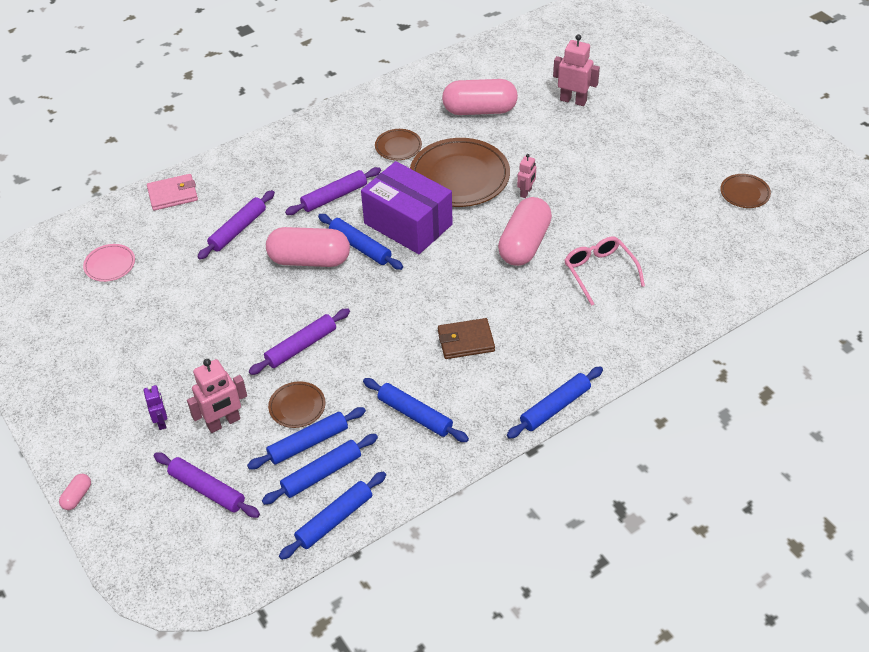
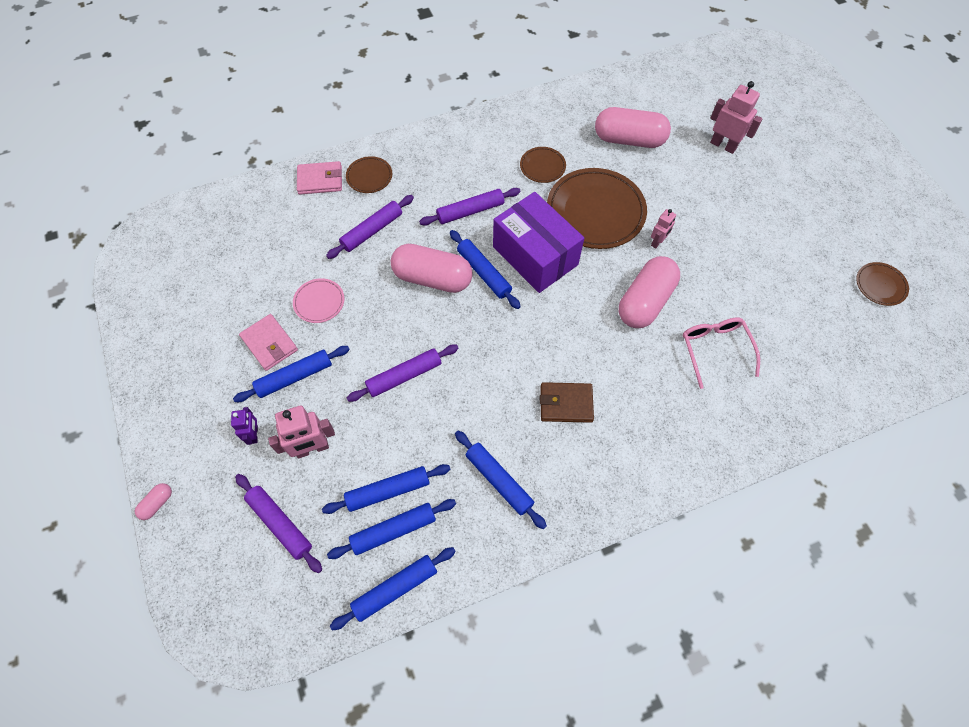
camera: 10 degrees right, 15 degrees up
(110, 265) = (246, 246): pink plate -> pink plate (319, 302)
(157, 343) = (269, 344): none -> pink wallet
(297, 407) = (386, 445): brown plate -> brown plate (369, 177)
(555, 407) = (641, 502): blue rolling pin -> blue rolling pin (294, 377)

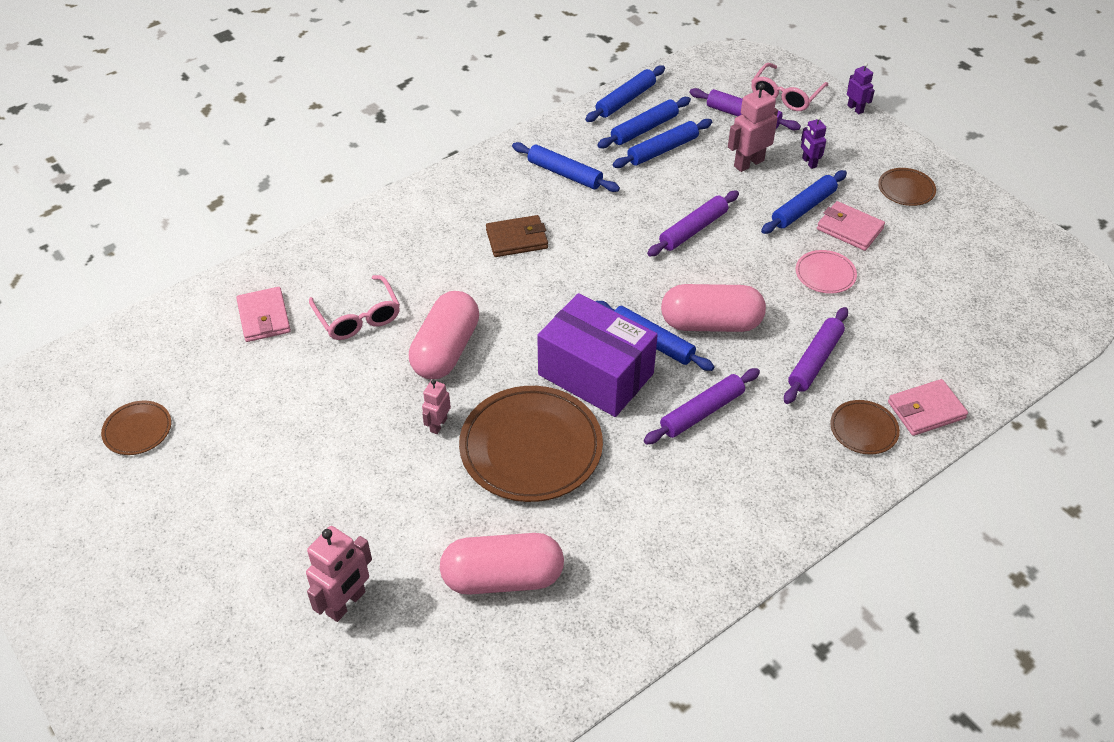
camera: 165 degrees right, 15 degrees down
(157, 503) = (855, 109): pink capsule -> purple robot
(216, 547) = (785, 95): none -> pink glasses
(542, 167) = (626, 500): brown plate -> brown plate (906, 189)
(723, 145) = (346, 603): pink robot -> pink robot turned 75 degrees counterclockwise
(796, 368) = (264, 317): none -> pink wallet

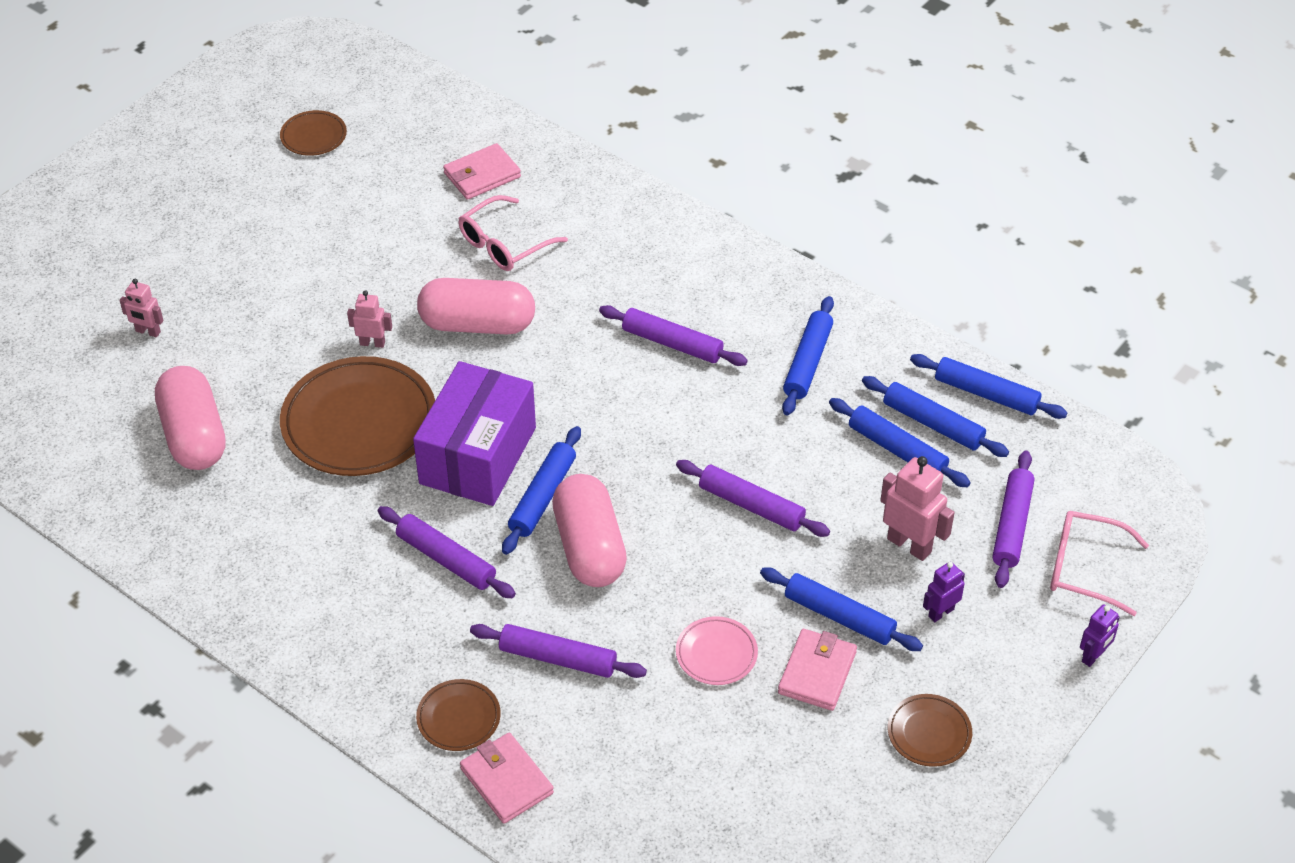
camera: 75 degrees right, 0 degrees up
(346, 603) = (148, 332): pink robot -> pink robot, size x0.59
(517, 239) = (672, 343): brown wallet -> purple rolling pin

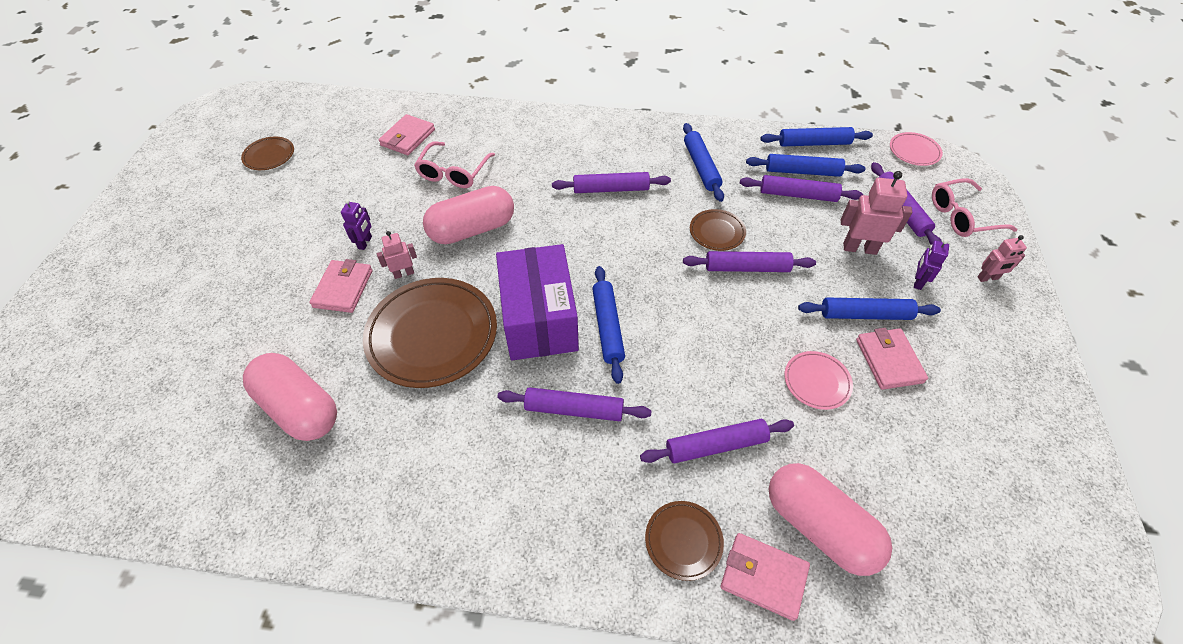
camera: 30 degrees left, 5 degrees up
(148, 332) = (210, 341): pink robot -> pink robot (988, 278)
(302, 332) = (343, 288): none -> pink wallet
(589, 547) = (669, 348): pink capsule -> pink capsule (819, 526)
(897, 450) = (798, 195): blue rolling pin -> purple rolling pin
(929, 733) = (991, 366): brown plate -> brown plate (717, 232)
(1093, 656) = (1021, 266): purple robot -> purple robot (365, 243)
(1114, 462) = (914, 151): none -> pink plate

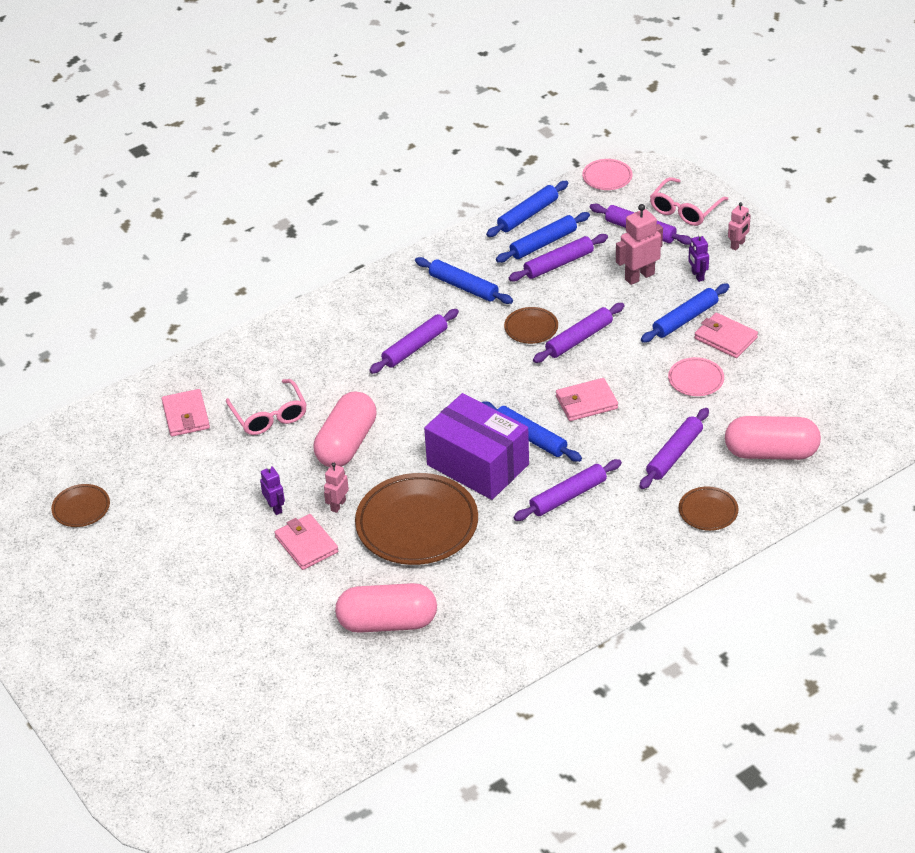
camera: 40 degrees left, 10 degrees down
(763, 577) = (766, 496): pink wallet -> pink wallet (586, 402)

